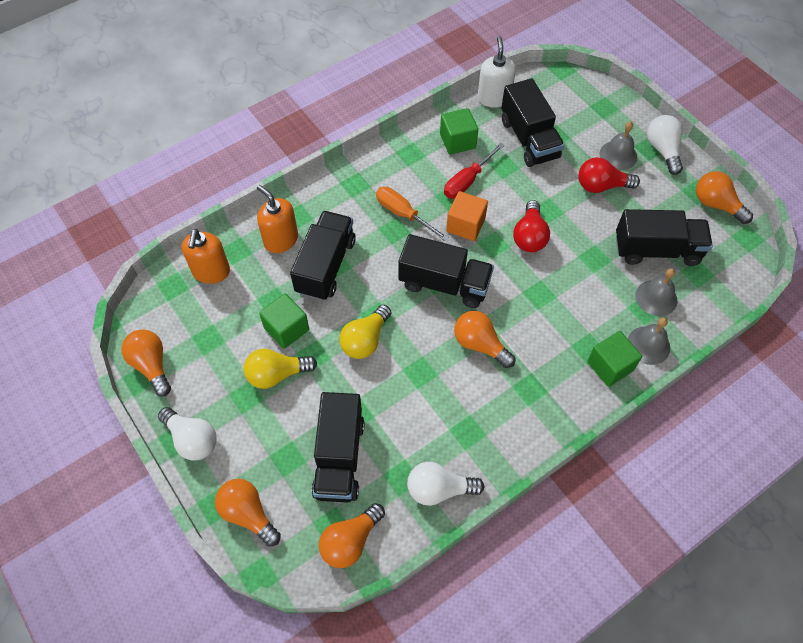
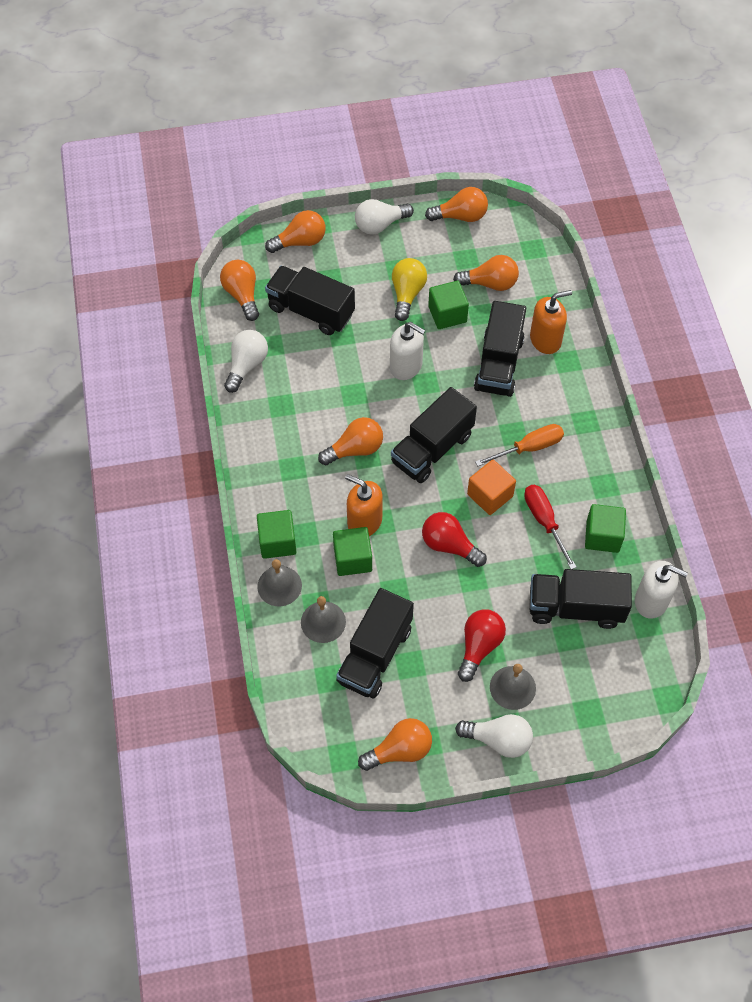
camera: 115 degrees right, 0 degrees up
(211, 271) = (535, 279): orange soap dispenser -> orange soap dispenser (364, 521)
(232, 307) = (490, 283): none -> orange light bulb
(326, 266) = (498, 364): black truck -> black truck turned 60 degrees clockwise
(365, 340) = (406, 366): yellow light bulb -> white soap dispenser
(587, 300) = (352, 559): none -> green cube

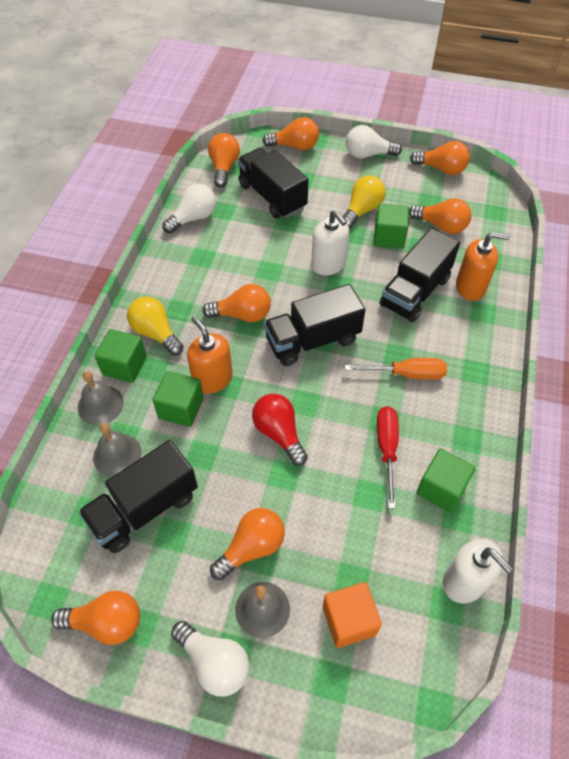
camera: 25 degrees right, 5 degrees down
(286, 499) = (156, 333): none -> yellow light bulb
(479, 646) = (252, 547): red light bulb -> orange light bulb
(490, 495) = (345, 402): orange cube -> orange cube (349, 620)
(575, 607) = (375, 551): black truck -> none

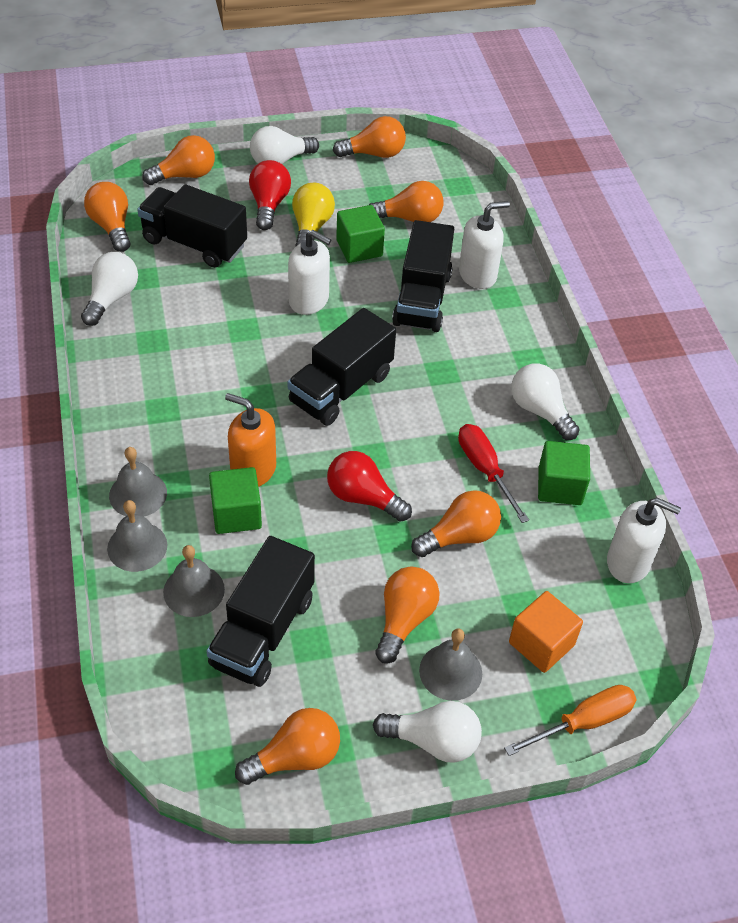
camera: 30 degrees left, 5 degrees down
(124, 366) = (138, 494): green cube -> grey bell
(156, 333) = (152, 445): yellow light bulb -> none
(242, 315) = (243, 389): orange light bulb -> orange light bulb (459, 536)
(341, 185) = (269, 205): none -> red light bulb
(407, 374) = (462, 387): orange screwdriver -> orange screwdriver (583, 722)
(460, 417) = (540, 411): none -> white light bulb
(470, 287) = (477, 275): orange soap dispenser -> white soap dispenser

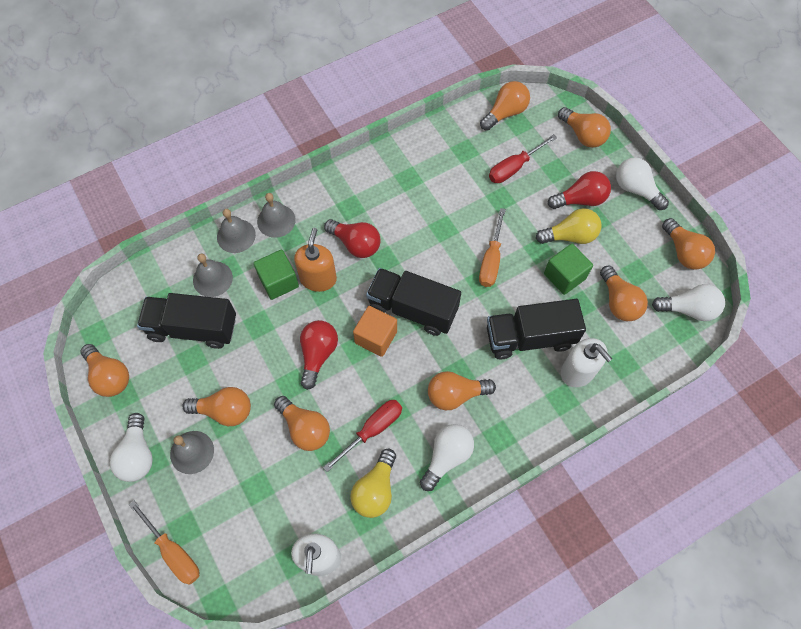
camera: 75 degrees right, 15 degrees up
(111, 298) = (436, 140): white light bulb -> white light bulb (688, 309)
(194, 243) = (514, 167): black truck -> red screwdriver
(221, 418) = (355, 244): none -> red light bulb
(309, 300) = (491, 260): white soap dispenser -> orange screwdriver
(467, 381) = (455, 394): none -> orange light bulb
(541, 644) = (229, 508): orange cube -> orange cube (376, 337)
(560, 486) = (375, 489): green cube -> yellow light bulb

